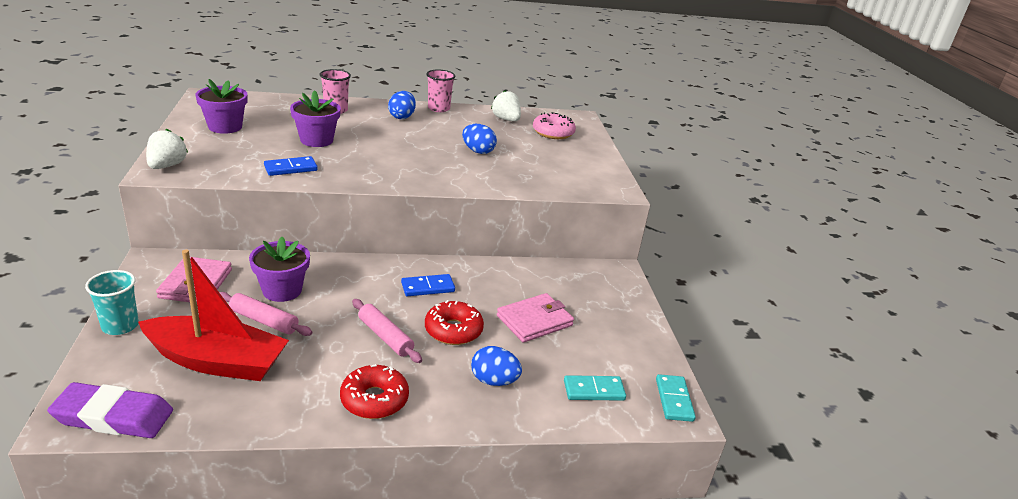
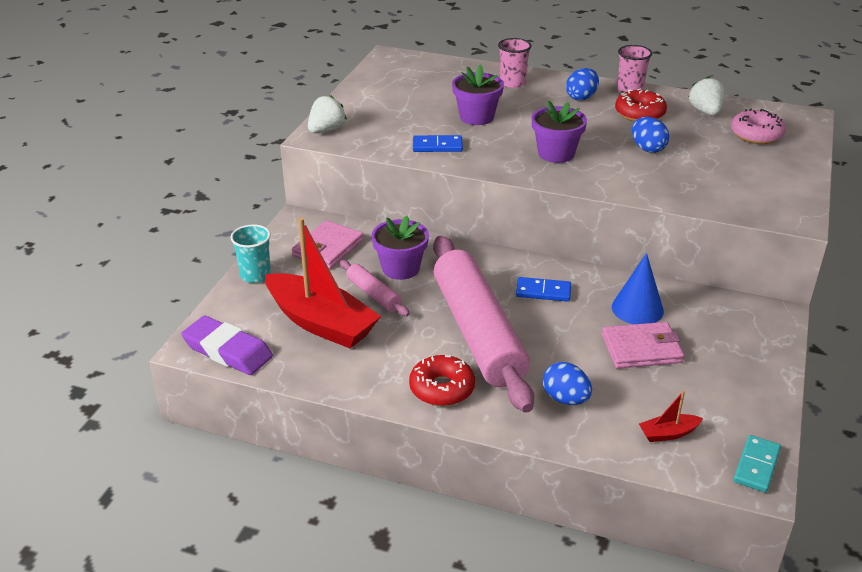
camera: 30 degrees right, 5 degrees up
(225, 127) = (394, 93): purple flower pot -> purple flower pot (556, 154)
(385, 337) = (478, 332): pink rolling pin -> pink rolling pin, size x2.34
(453, 330) = (548, 340): red donut -> red donut (639, 113)
(514, 287) = (637, 309): none -> blue cone
(594, 390) = (668, 433): turquoise domino -> red boat

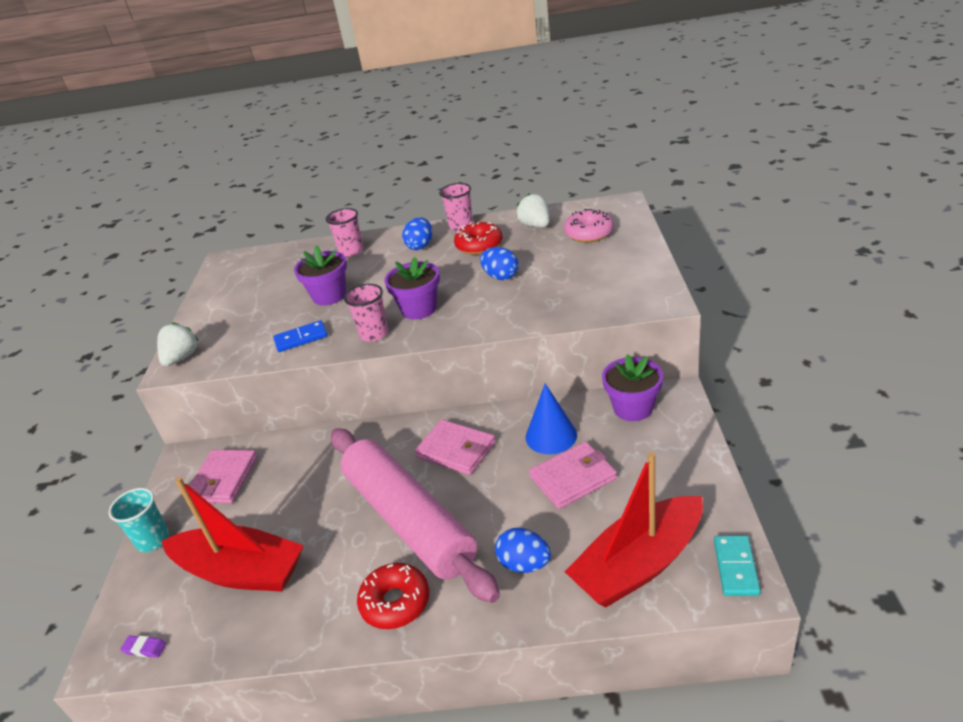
camera: 15 degrees left, 0 degrees up
(227, 351) = (144, 648): purple eraser -> purple eraser, size x0.40
(373, 294) = (287, 516): pink rolling pin -> none
(400, 268) = (306, 475): purple flower pot -> purple flower pot (633, 408)
(505, 162) = (374, 334): none -> pink cup
(543, 292) = (456, 450): blue domino -> pink wallet
(668, 433) = (639, 564): red boat -> red boat, size x2.40

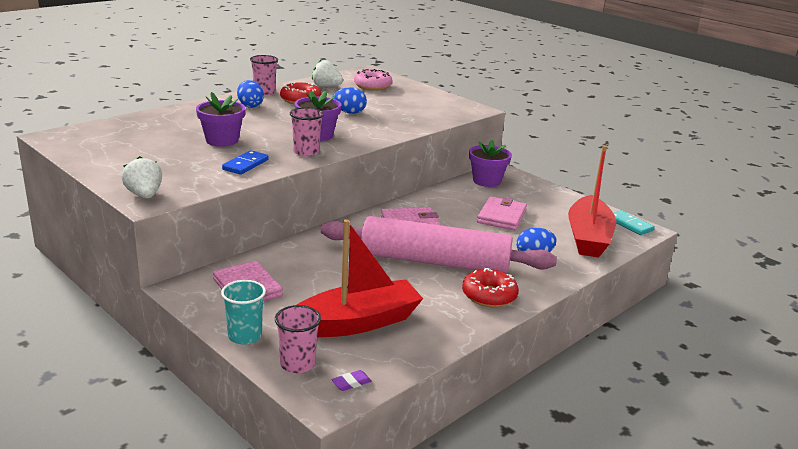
camera: 50 degrees left, 10 degrees down
(351, 251) = (189, 115): pink cup -> pink cup (297, 364)
(551, 436) = (459, 203): blue cone -> none

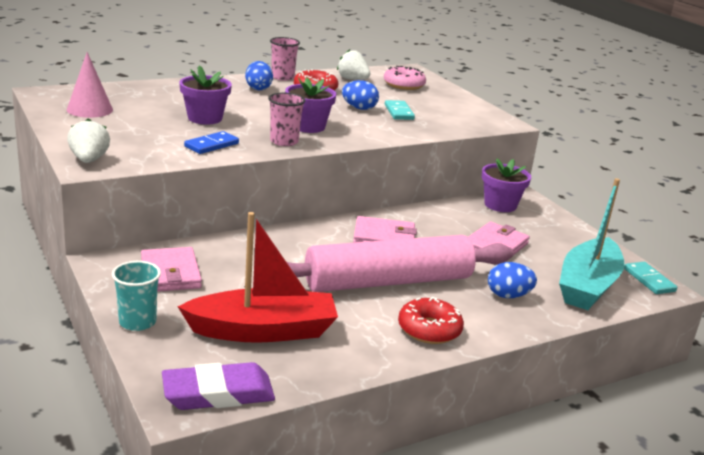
camera: 15 degrees right, 0 degrees up
(109, 147) = (90, 109): none -> pink cone
(297, 364) = (173, 361): pink cup -> none
(351, 383) = (218, 393): purple eraser -> purple eraser, size x2.49
(384, 112) = (399, 112): none -> turquoise domino
(435, 262) = (388, 282): pink rolling pin -> pink rolling pin turned 45 degrees counterclockwise
(588, 237) = (587, 286): red boat -> turquoise boat

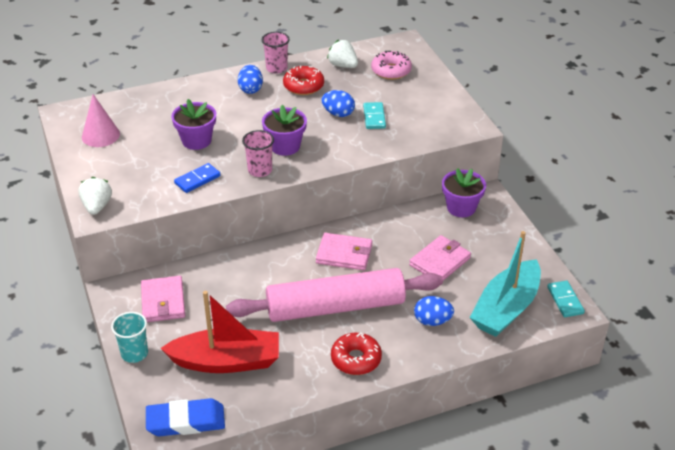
camera: 10 degrees right, 15 degrees up
(218, 393) = (186, 421): purple eraser -> blue eraser

